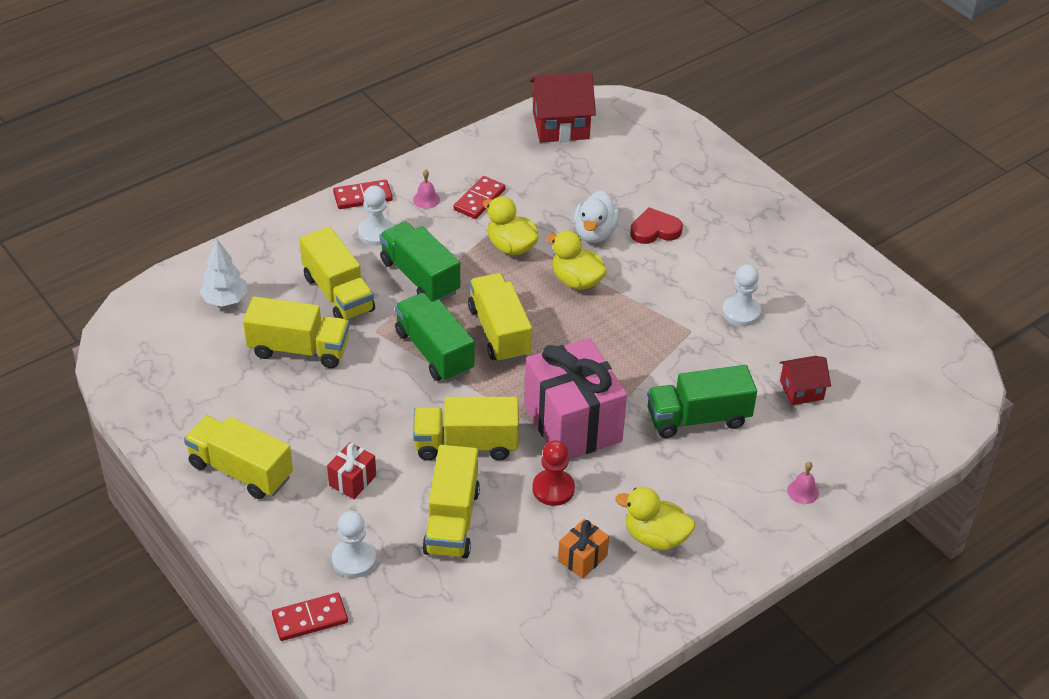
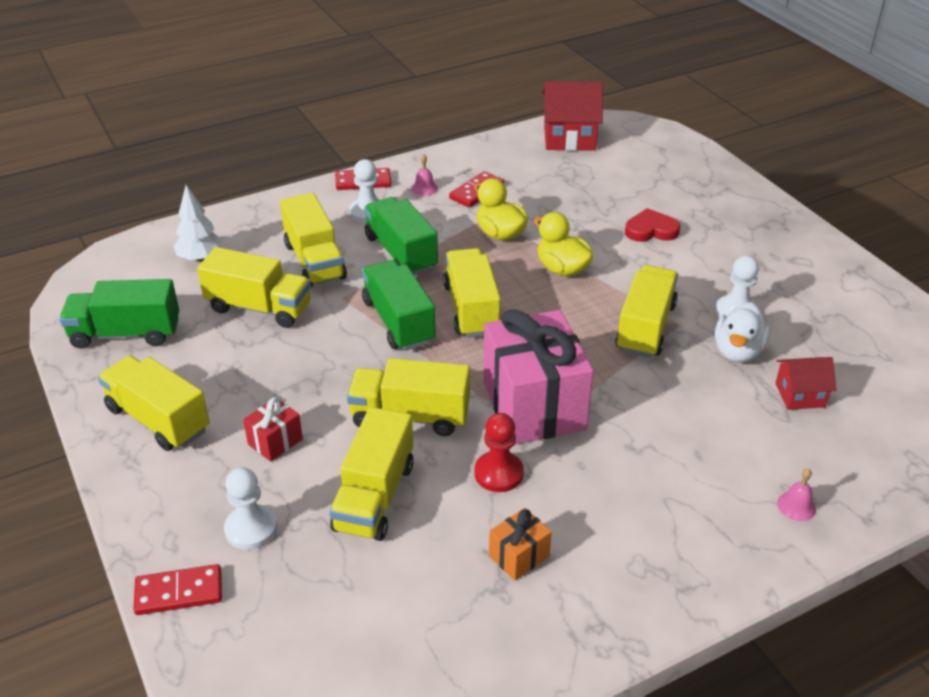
camera: 10 degrees right, 5 degrees down
(594, 233) = (588, 228): white duck -> white duck (738, 351)
(655, 537) = (611, 541): yellow duck -> none
(661, 336) = (645, 327): none -> yellow truck
(698, 418) = (677, 413): green truck -> green truck (126, 333)

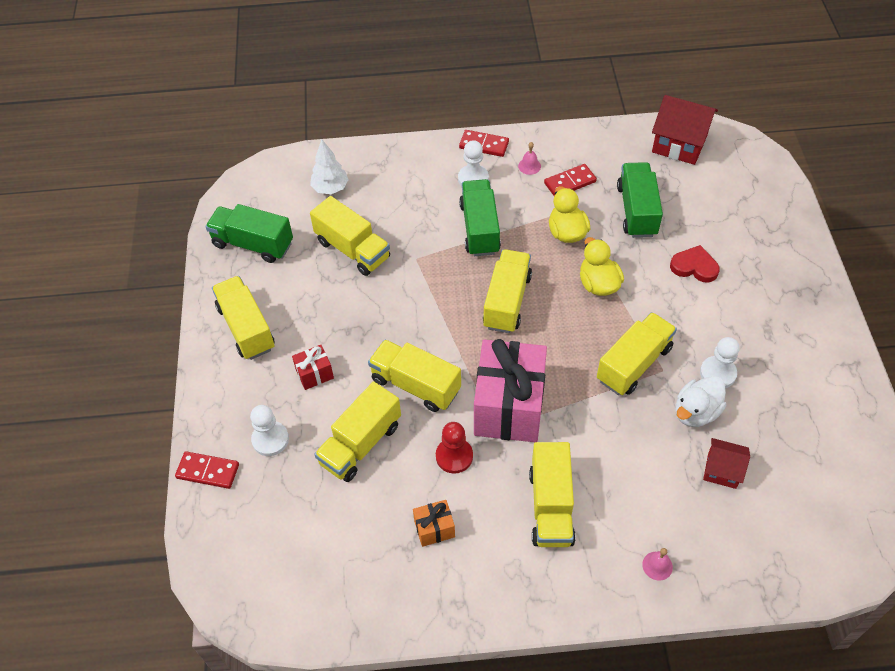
camera: 25 degrees right, 15 degrees up
(314, 261) = (411, 217): yellow truck -> yellow truck (550, 506)
(398, 322) = (447, 295): green truck -> green truck (637, 211)

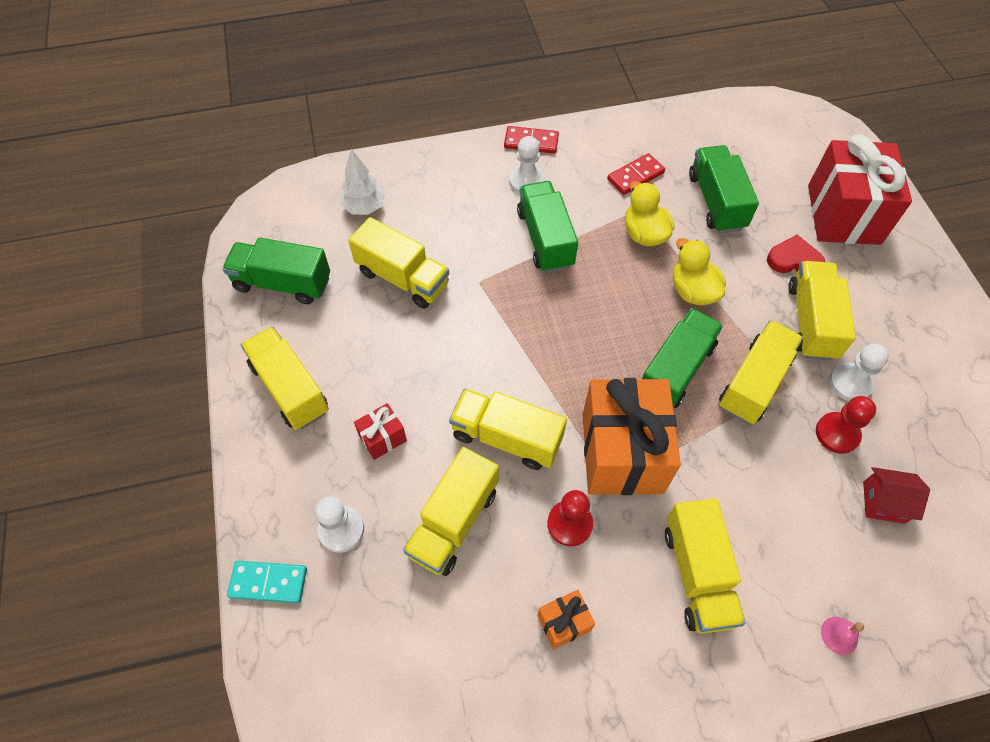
camera: 10 degrees left, 5 degrees up
(208, 471) = (268, 583): red domino -> turquoise domino
(507, 301) = (593, 322): yellow truck -> yellow truck (811, 321)
(509, 407) = (622, 452): pink gift -> orange gift
(529, 166) = (586, 161): pink bell -> none
(569, 347) = (675, 370): none -> green truck
(679, 144) = (745, 122): red house -> none
(696, 412) = (837, 433): white duck -> red pawn
(749, 232) = (843, 214): none -> red gift

